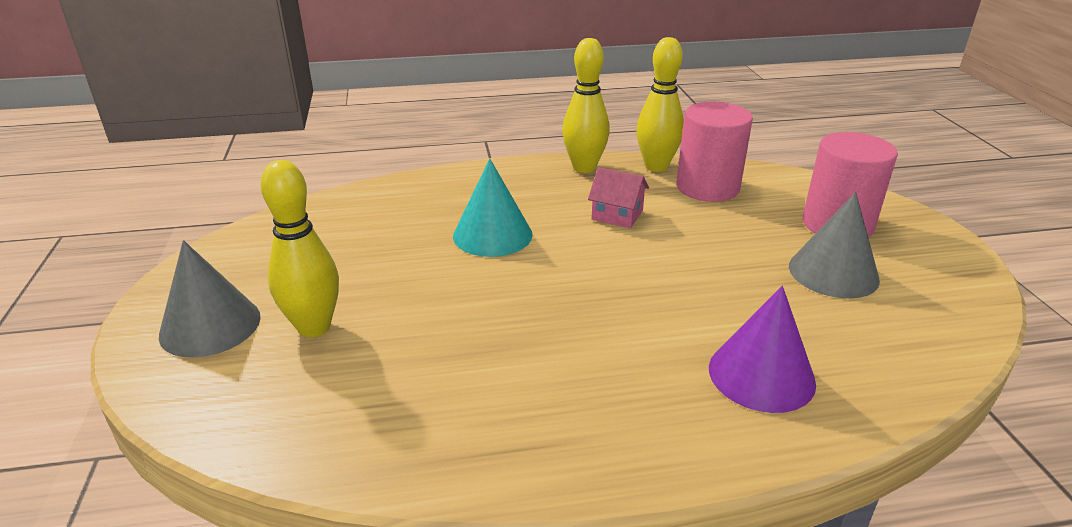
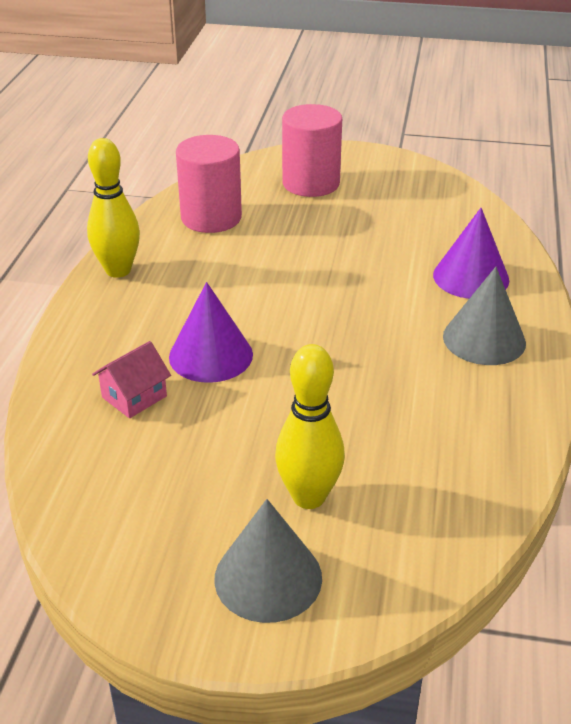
camera: 70 degrees left, 5 degrees up
(492, 235) = (211, 355): turquoise cone -> purple cone
(617, 215) = (225, 276): pink house -> pink house (134, 397)
(656, 166) = (151, 231): yellow bowling pin -> none
(833, 272) = (371, 209): grey cone -> grey cone (484, 339)

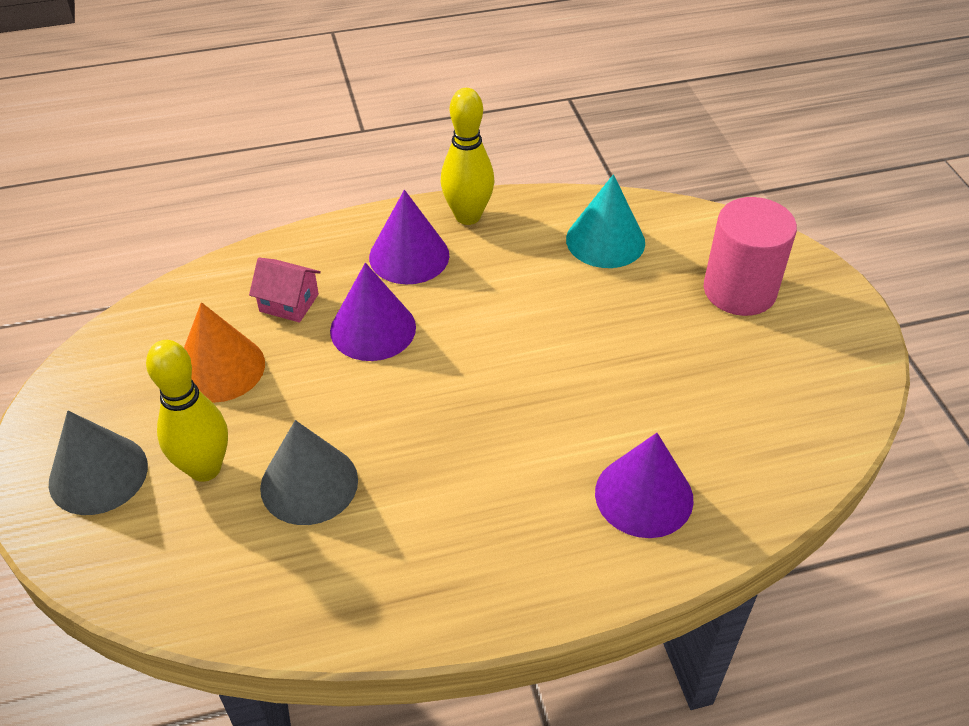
camera: 65 degrees right, 10 degrees up
(138, 313) = (409, 256): none -> purple cone
(185, 460) = (220, 368): none -> orange cone
(211, 218) = (605, 240): pink cylinder -> turquoise cone
(484, 339) = (523, 541): grey cone -> grey cone (309, 483)

